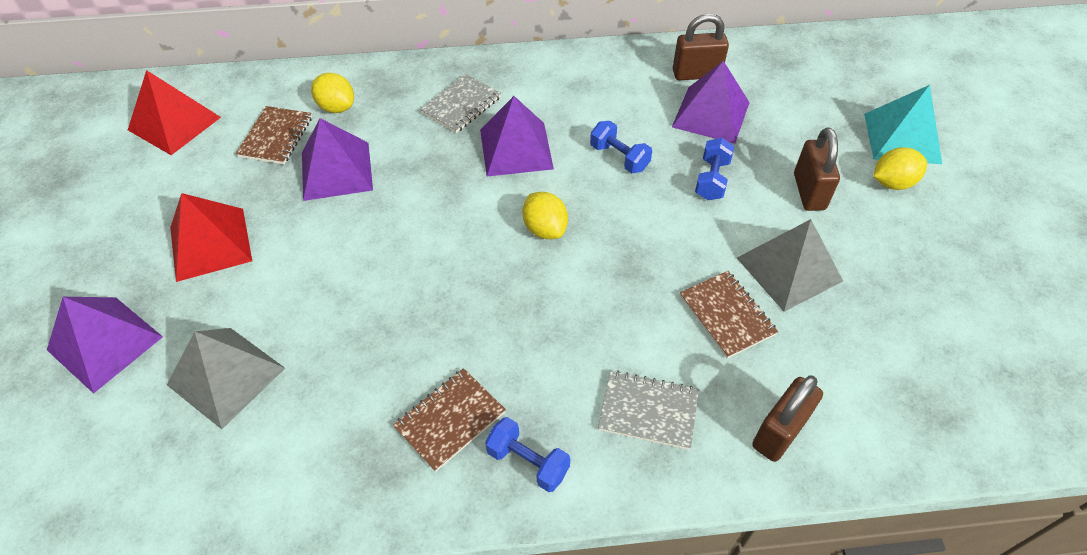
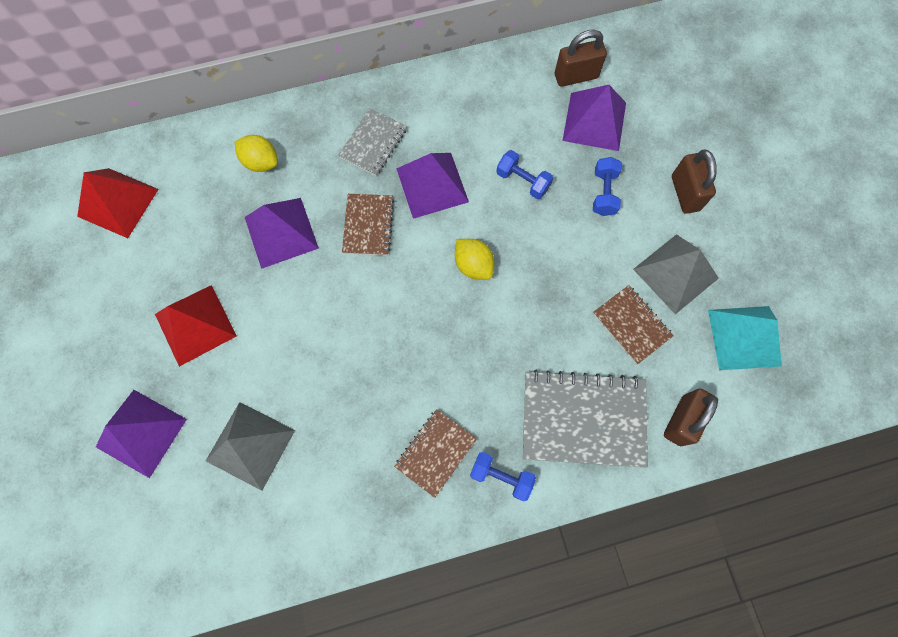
camera: 10 degrees left, 20 degrees up
(276, 137) = (216, 204): brown notebook -> brown notebook (368, 225)
(648, 411) = (583, 419): grey notebook -> grey notebook, size x1.74
(892, 183) = (752, 173): yellow lemon -> none
(902, 138) = (758, 124): turquoise pyramid -> turquoise pyramid (744, 337)

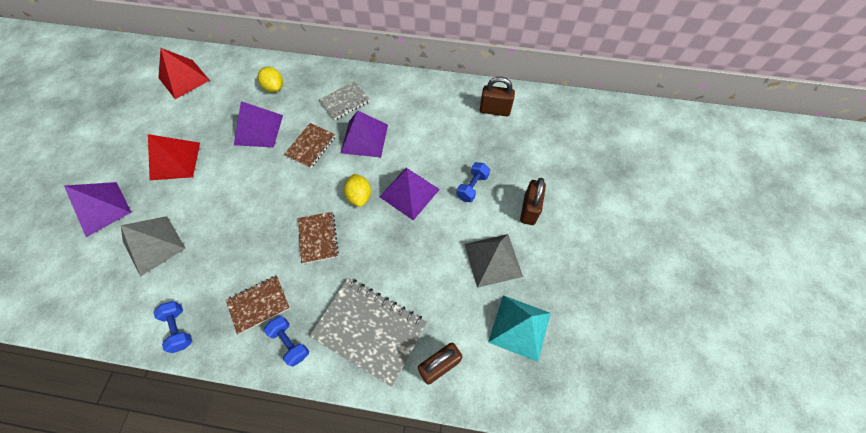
camera: 25 degrees right, 10 degrees down
(522, 181) = (422, 158): blue dumbbell -> blue dumbbell (179, 329)
(594, 121) = (491, 141): purple pyramid -> purple pyramid (409, 193)
(631, 325) = (441, 281): brown notebook -> brown notebook (318, 238)

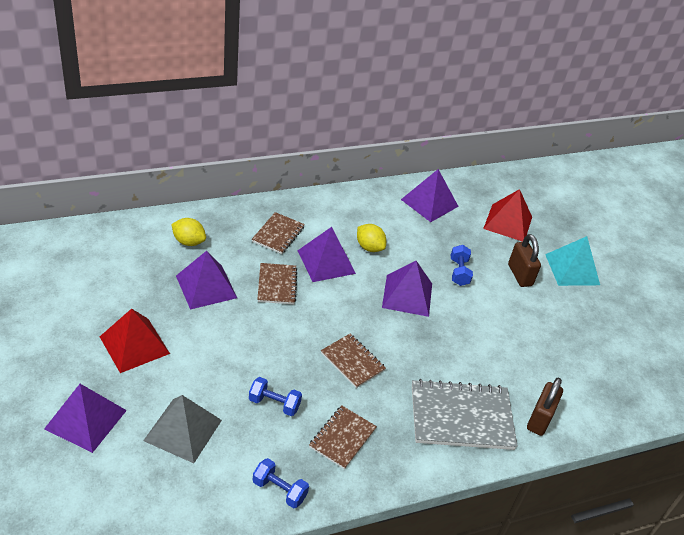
camera: 35 degrees left, 20 degrees down
(184, 79) = (69, 262): red pyramid -> red pyramid (508, 222)
(290, 342) = (399, 456): blue dumbbell -> blue dumbbell (274, 404)
(344, 101) = (278, 234): grey notebook -> brown notebook
(359, 196) = (363, 313): yellow lemon -> yellow lemon (369, 247)
(493, 260) = (520, 324): grey pyramid -> none
(494, 110) = (429, 202): brown padlock -> purple pyramid
(520, 327) = (579, 366): turquoise pyramid -> turquoise pyramid (572, 269)

